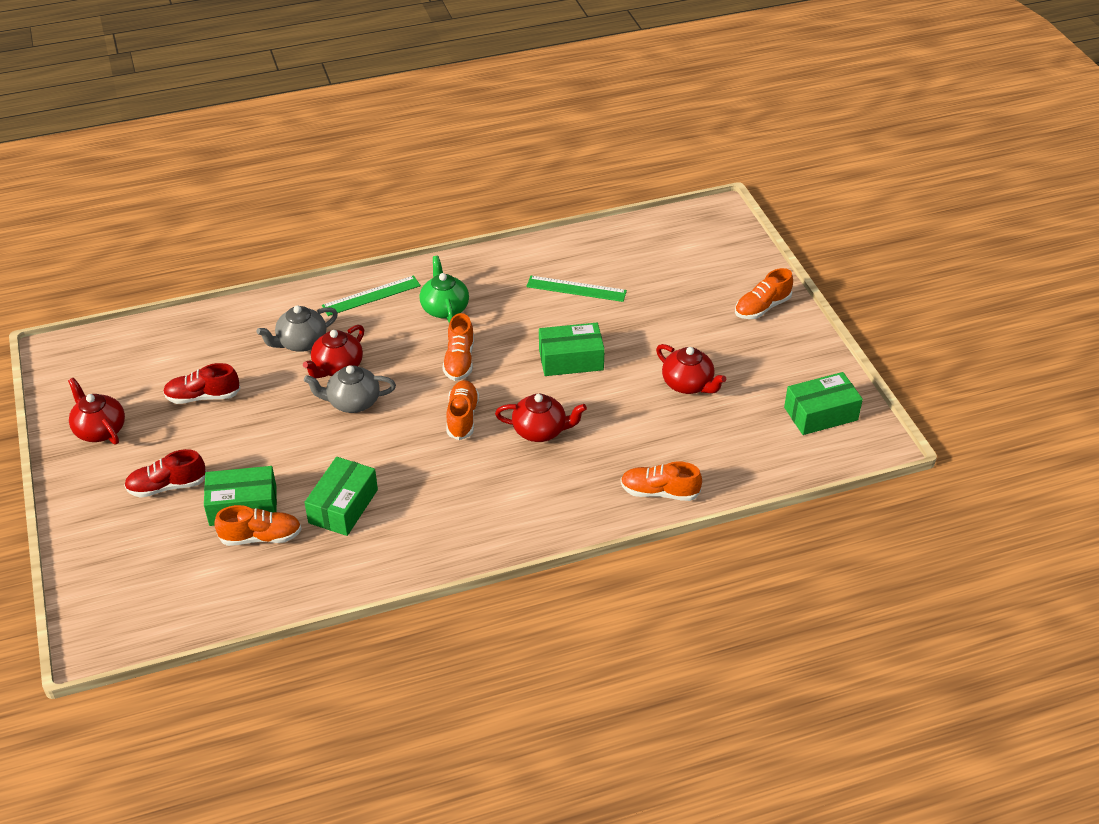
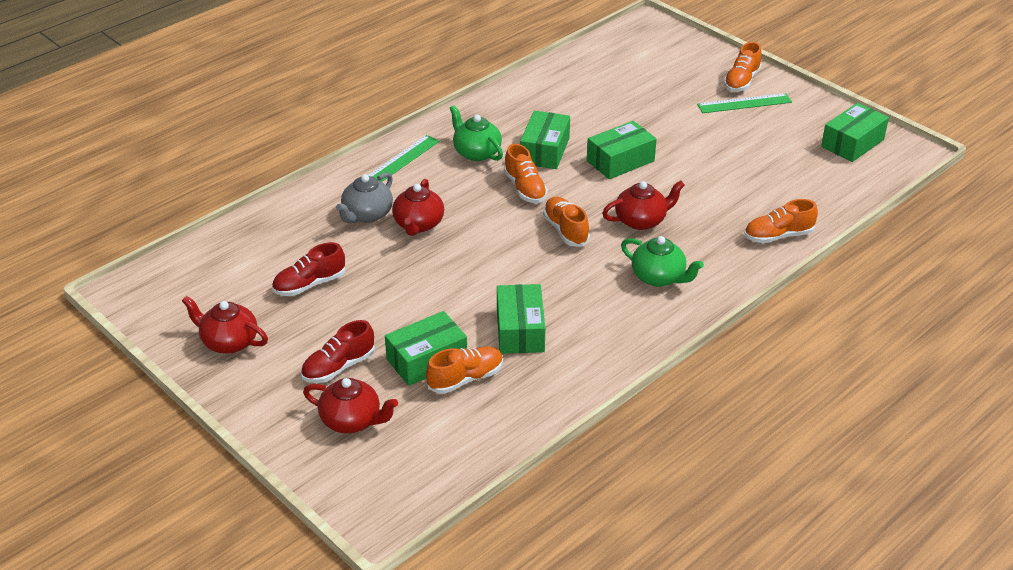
camera: 25 degrees left, 5 degrees down
(353, 402) = (457, 247): grey teapot -> none
(508, 326) = (544, 151): none -> green box
(509, 496) = (659, 277): none -> green teapot
(576, 289) = (578, 108): green ruler -> green ruler (744, 103)
(688, 384) = (732, 152): red teapot -> red teapot (352, 421)

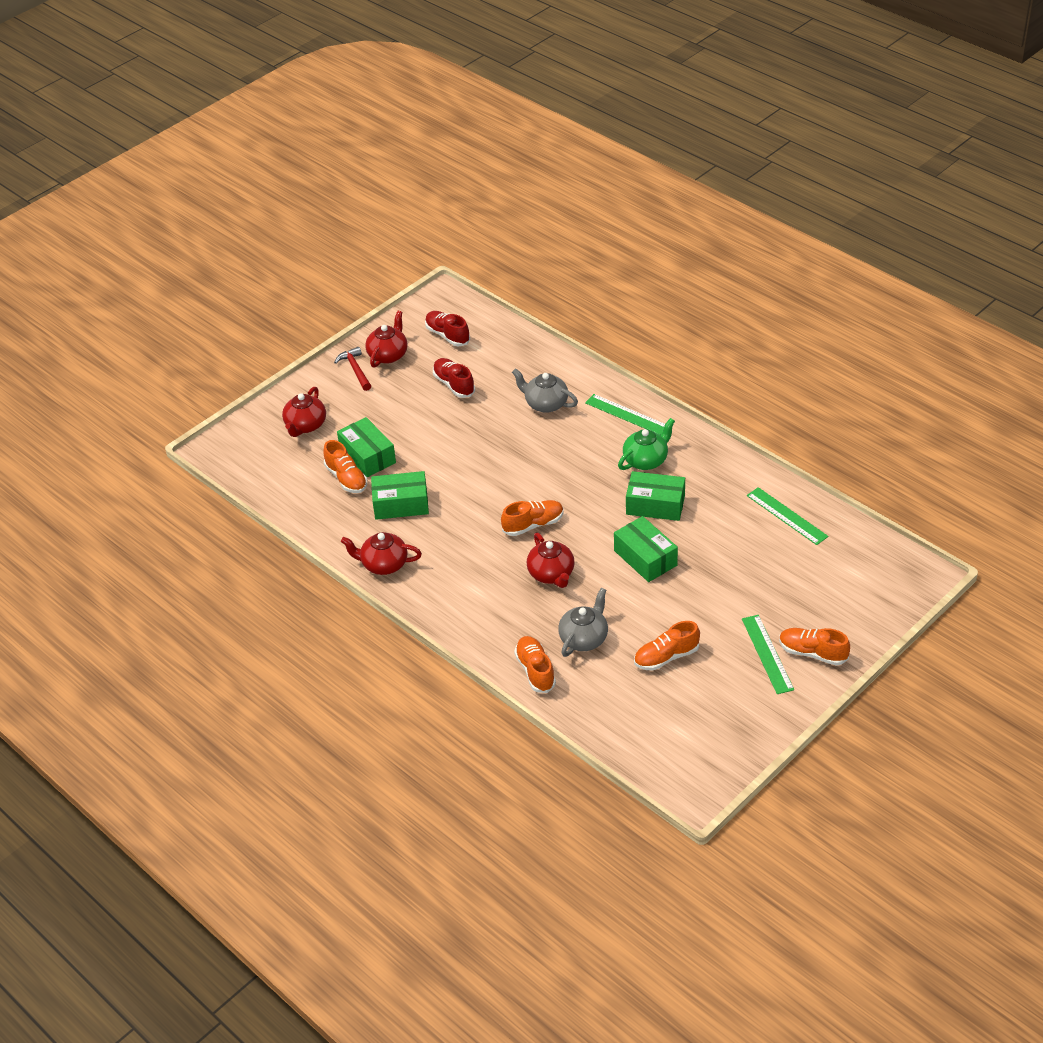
camera: 90 degrees right, 5 degrees up
(249, 373) = (355, 370): none -> red hammer
(338, 367) = (360, 412): red shoe -> red shoe (447, 335)
(418, 224) = (534, 435): red teapot -> red teapot (383, 564)
(525, 188) = (593, 495): orange shoe -> orange shoe (666, 657)
(568, 80) = (786, 516): none -> green ruler
(659, 277) = (470, 586): green teapot -> none
(732, 203) = (584, 638): none -> grey teapot
(852, 143) = (703, 741): green box -> none

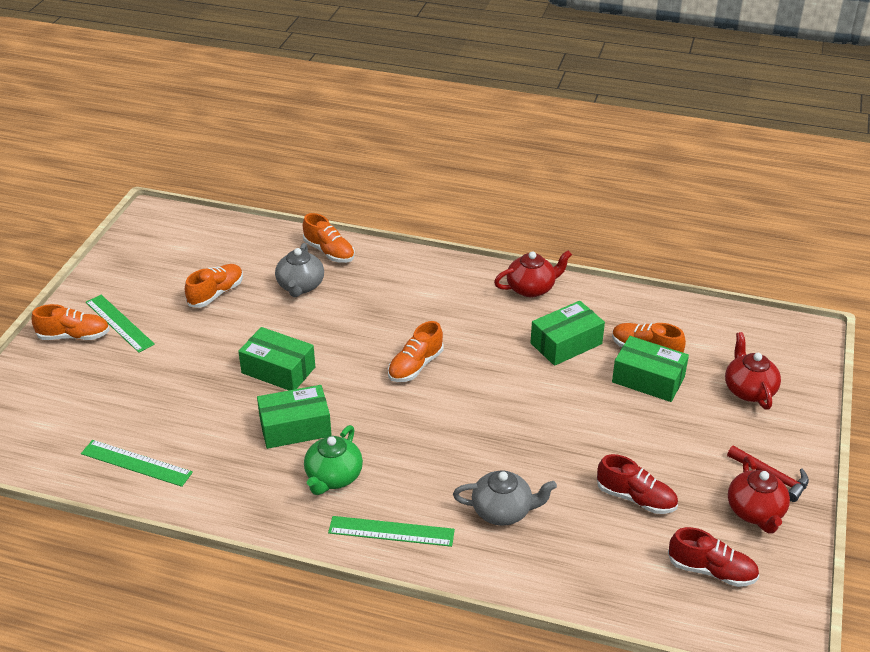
camera: 150 degrees right, 5 degrees down
(551, 574) = (365, 327): red teapot -> none

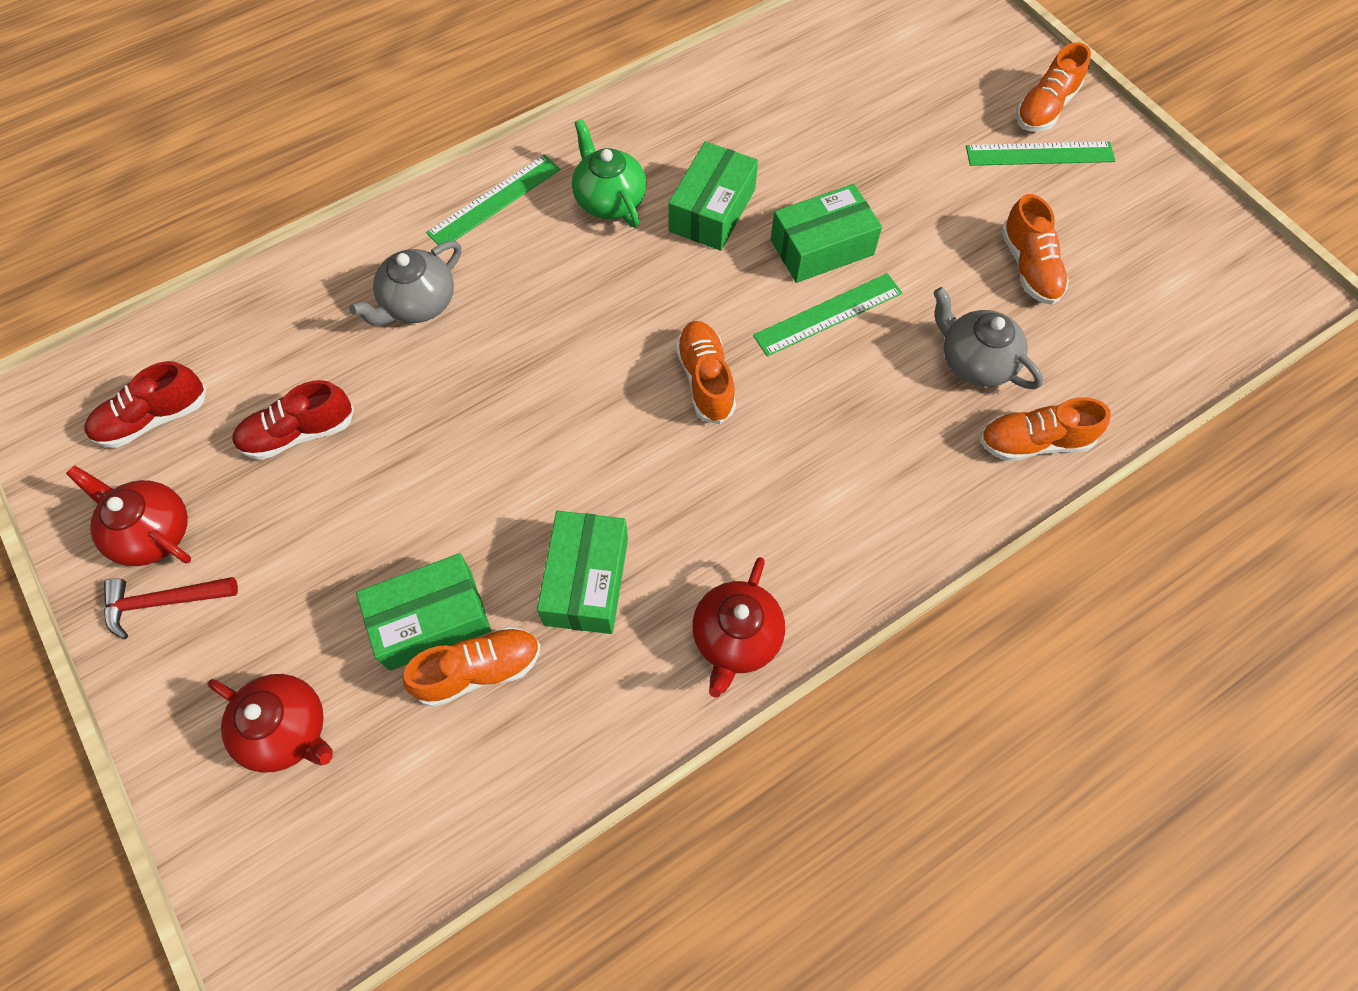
camera: 130 degrees right, 25 degrees up
(136, 463) = (781, 71): green ruler -> green ruler (828, 314)

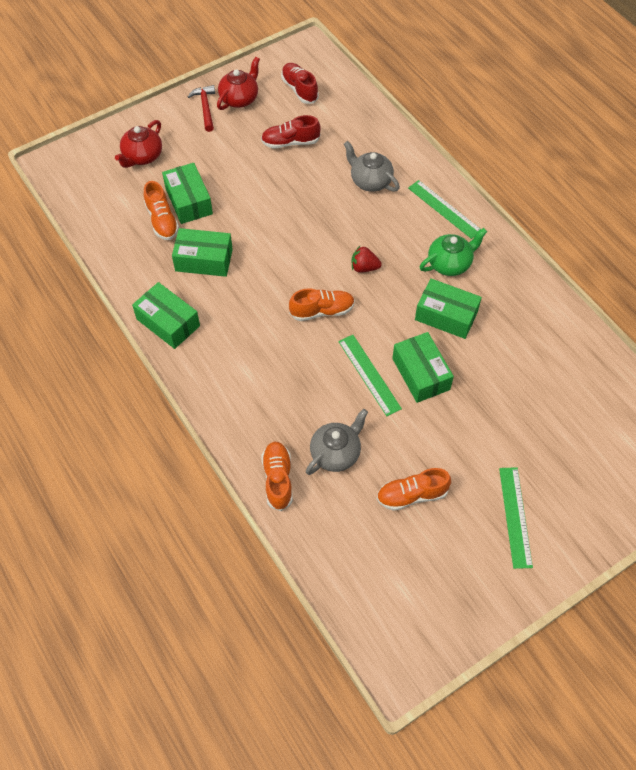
camera: 90 degrees right, 5 degrees down
(299, 433) = (290, 142): red shoe -> red shoe turned 75 degrees counterclockwise
(614, 316) = (364, 267): none -> red strawberry
(736, 638) = (168, 322): red teapot -> green box
(1045, 108) = (562, 527): orange shoe -> none

